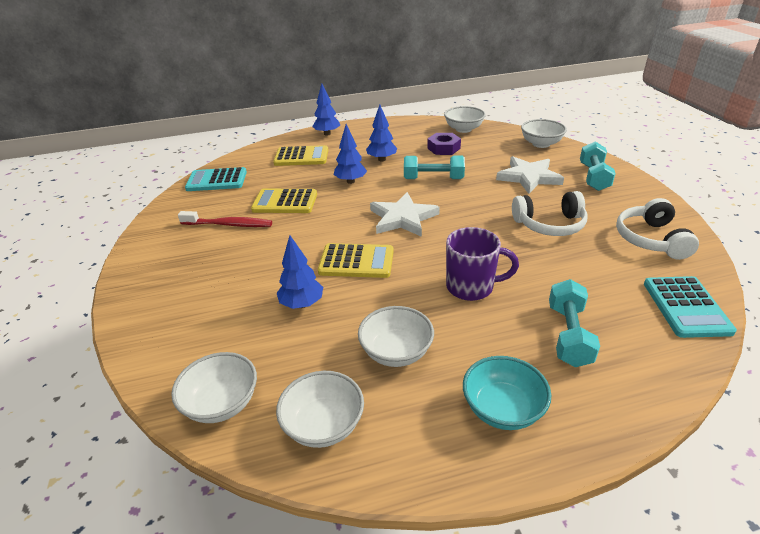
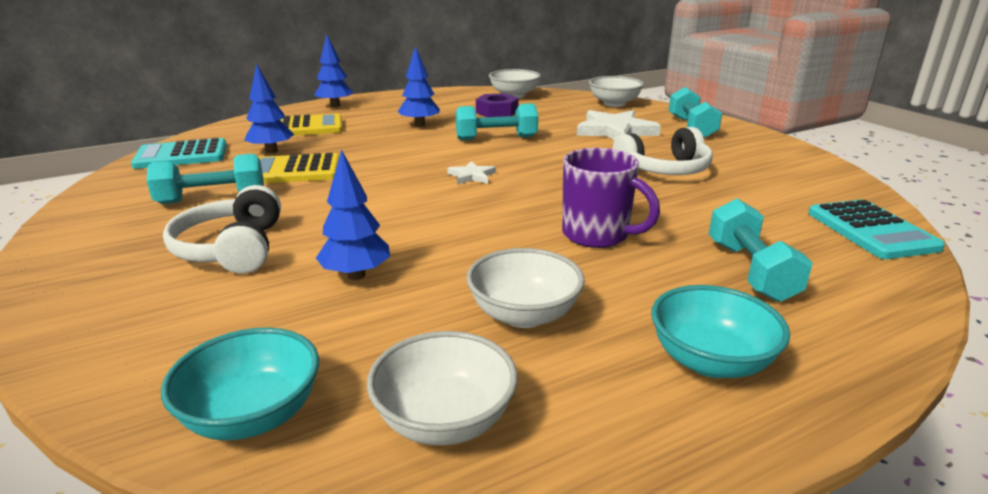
camera: 15 degrees left, 10 degrees down
(222, 403) = (253, 415): white bowl -> turquoise bowl
(229, 225) = (212, 199): red toothbrush -> turquoise dumbbell
(351, 181) = (384, 146): blue tree -> blue tree (271, 151)
(356, 261) = (423, 223): yellow calculator -> none
(403, 218) = (471, 176): white star -> white star, size x0.50
(471, 287) = (597, 235): purple mug -> purple mug turned 45 degrees clockwise
(651, 239) = (790, 174): white headphones -> white headphones (232, 249)

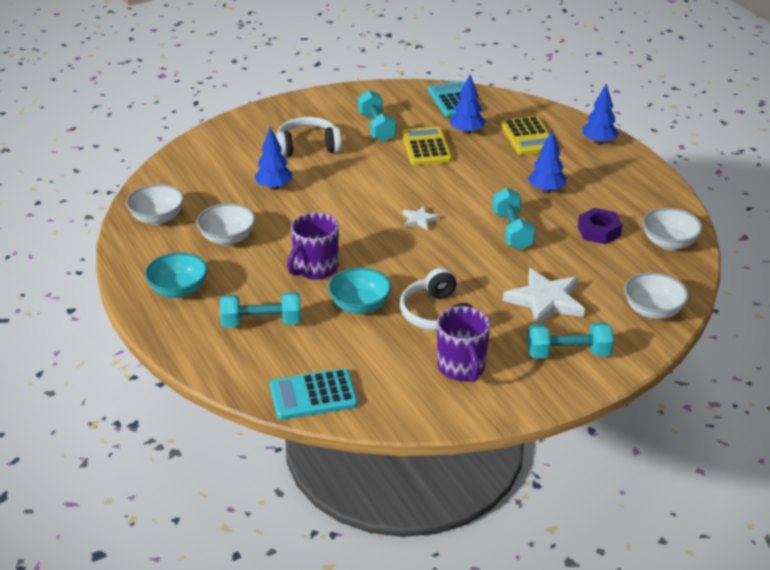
camera: 90 degrees right, 10 degrees up
(253, 415) = (170, 177): turquoise bowl -> turquoise bowl (360, 306)
(747, 162) = (461, 368): none -> purple mug

